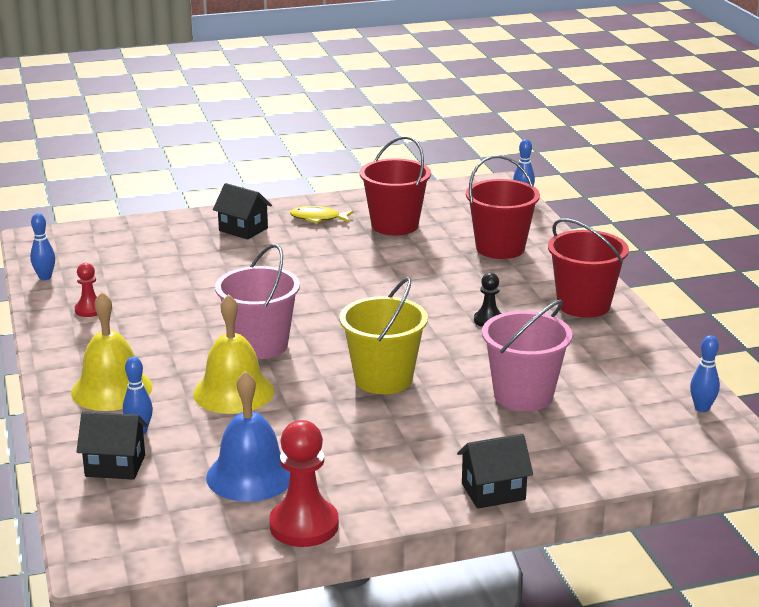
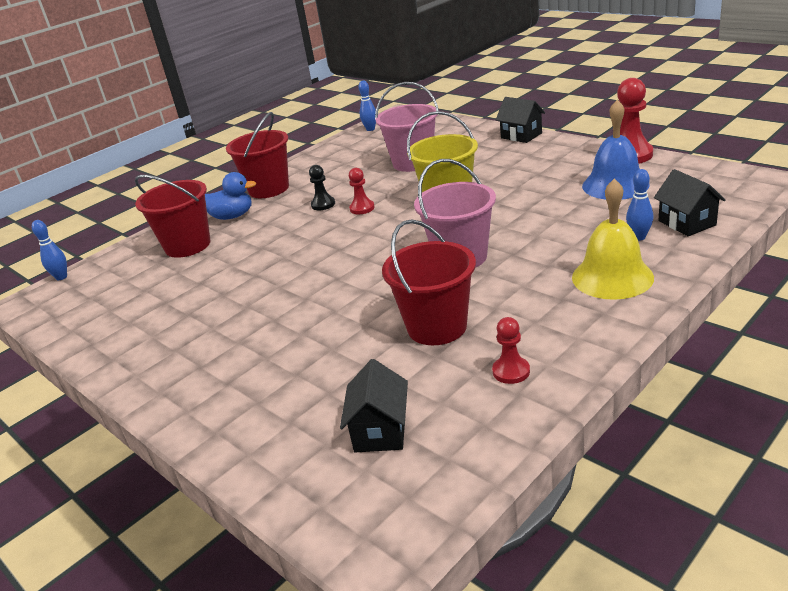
camera: 115 degrees left, 5 degrees up
(45, 277) = (481, 456): blue bowling pin -> none
(233, 392) = (538, 233): yellow bell -> none
(243, 229) = (229, 386): black house -> black house (380, 431)
(318, 218) = (169, 355): yellow fish -> none
(395, 225) = (164, 307): red bucket -> red bucket (437, 327)
(443, 335) = (362, 208): none -> red pawn
(537, 275) = (232, 216): none -> blue duck

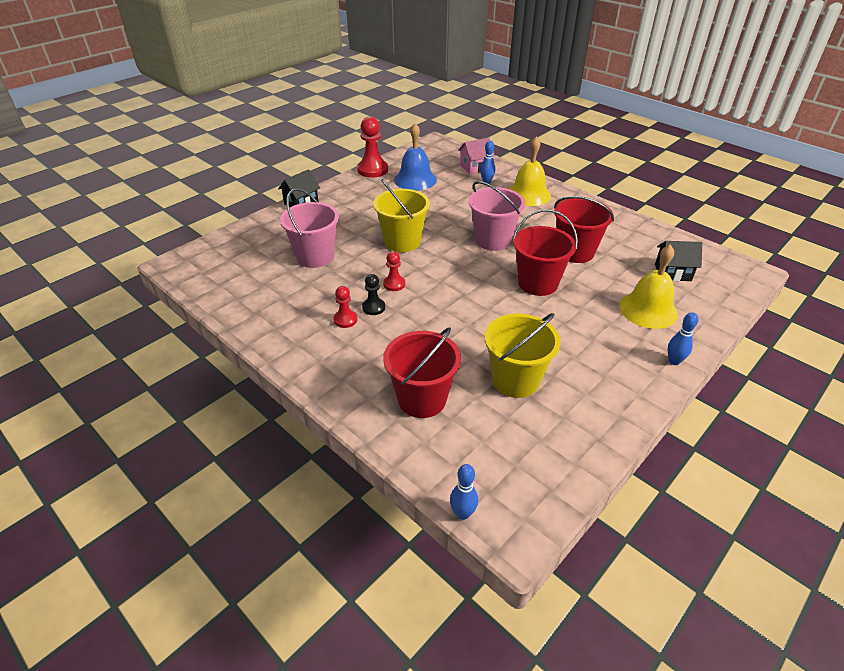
camera: 95 degrees left, 10 degrees up
(191, 291) = (515, 380): none -> yellow bucket
(232, 216) = (367, 372): blue duck -> none
(269, 189) = (312, 349): red bucket -> red bucket (538, 283)
(286, 394) = (648, 309): none -> yellow bell
(370, 129) = (201, 282): blue bowling pin -> blue bowling pin (674, 361)
(511, 371) = (616, 231): red pawn -> red pawn (345, 320)
(687, 223) = (475, 167): black house -> pink house

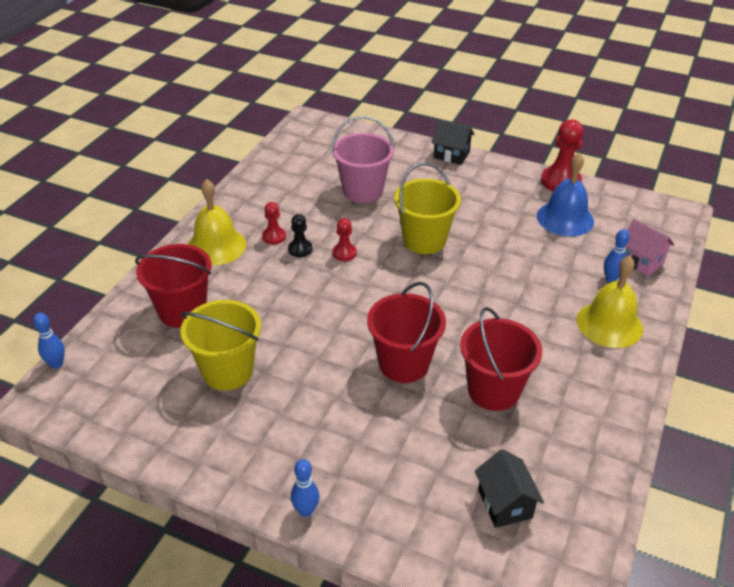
camera: 70 degrees right, 0 degrees up
(493, 240) = (473, 310): pink bucket -> none
(648, 309) = (401, 478): yellow bell -> yellow bell (216, 246)

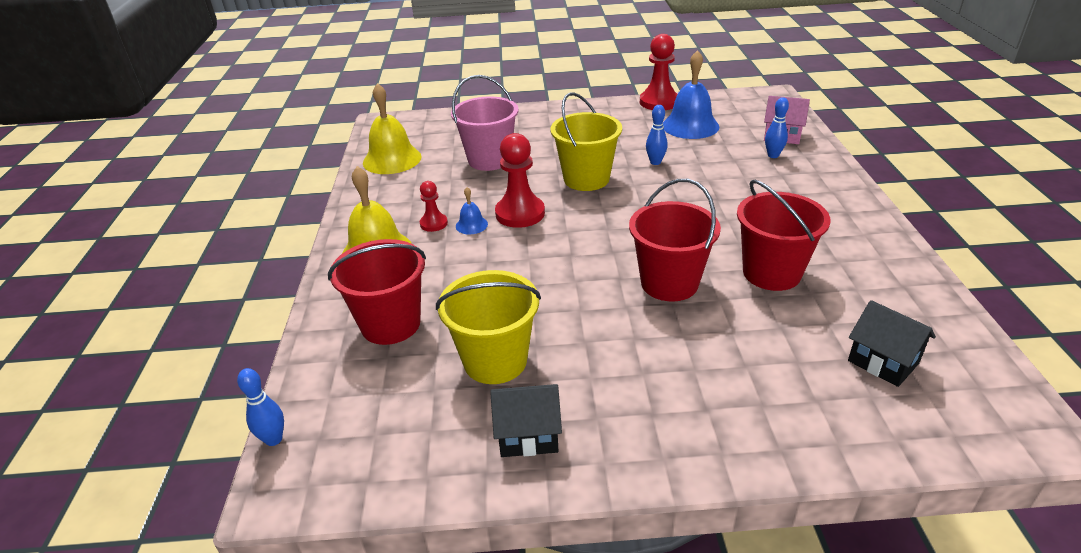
camera: 25 degrees left, 5 degrees down
(300, 249) = (471, 225): black pawn -> blue bell
(306, 510) = (709, 459): blue bowling pin -> blue bowling pin (655, 162)
(344, 253) = (520, 213): red pawn -> red pawn, size x1.82
(451, 155) = (545, 110): black house -> black house (528, 435)
(609, 324) = (808, 187): yellow bell -> yellow bell (392, 159)

